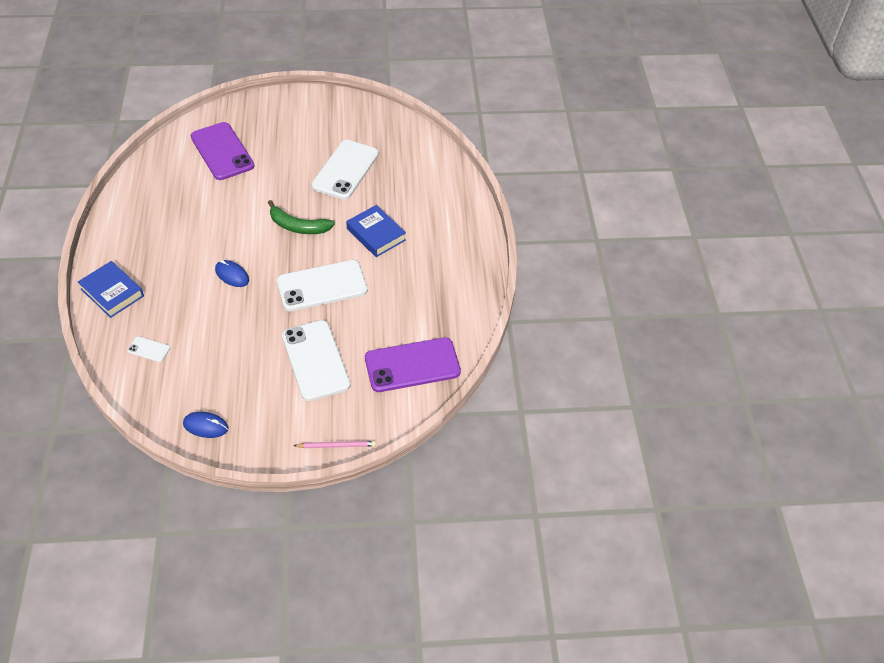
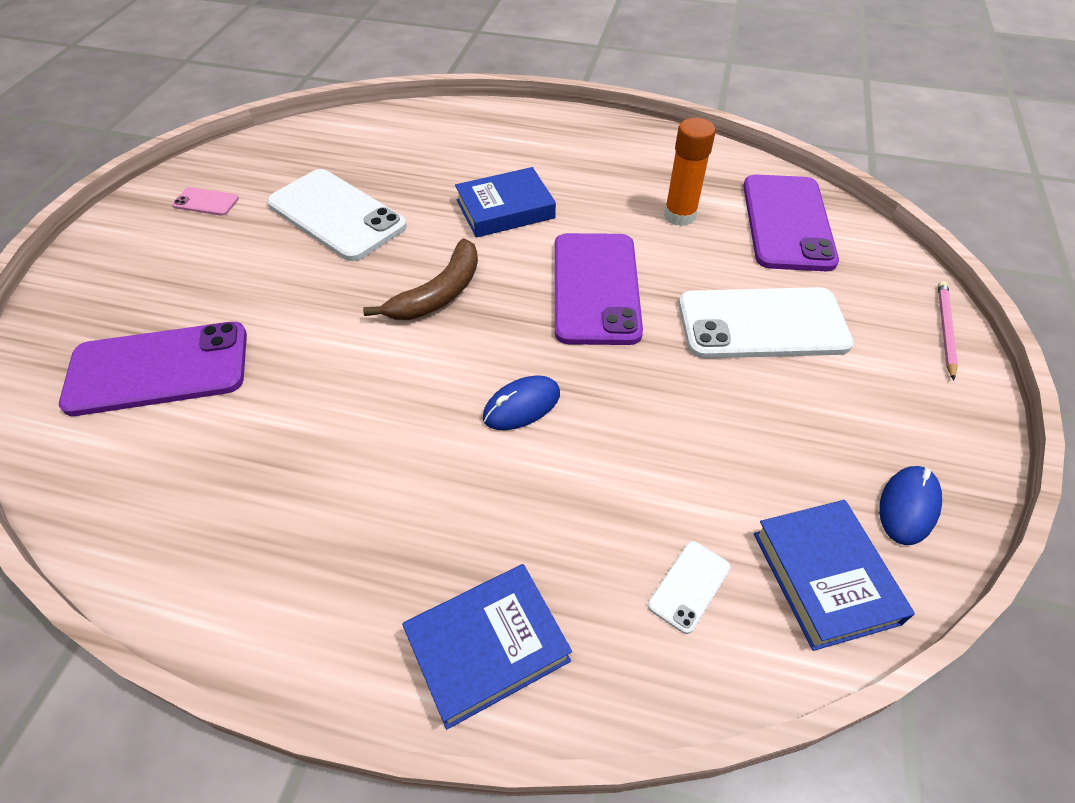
camera: 70 degrees left, 0 degrees up
(161, 395) = (825, 577): none -> blue book
(298, 226) = (439, 293): green banana -> brown banana
(322, 286) = (595, 288): white phone -> purple phone
(338, 120) = (206, 202): none -> pink phone
(399, 312) = (680, 216): none -> orange glue stick

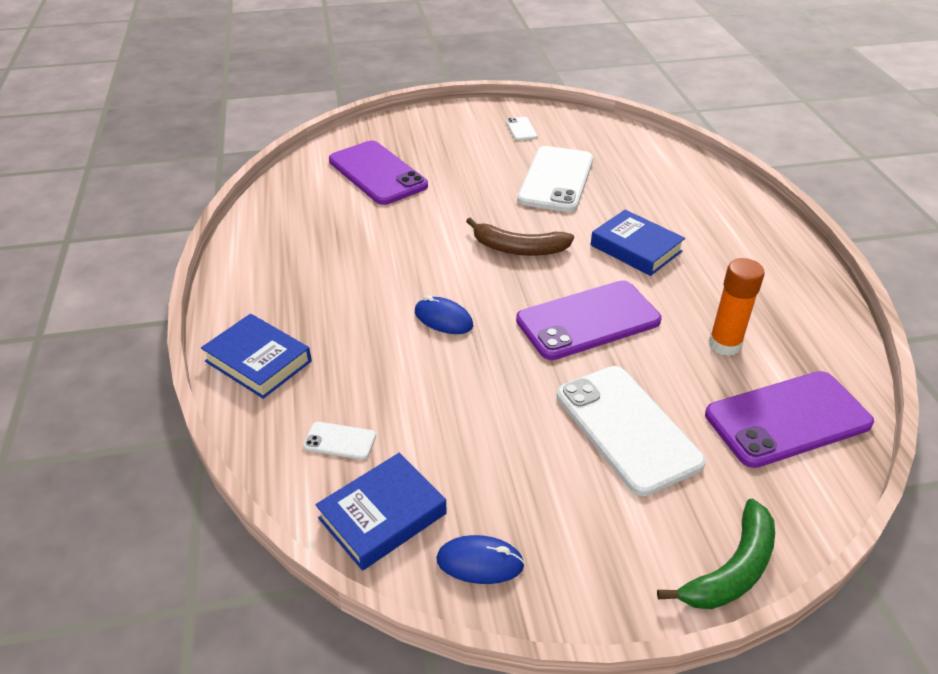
camera: 65 degrees right, 10 degrees down
(206, 202) = (521, 129): pink phone -> white phone
(945, 329) = (731, 570): pink pencil -> green banana

